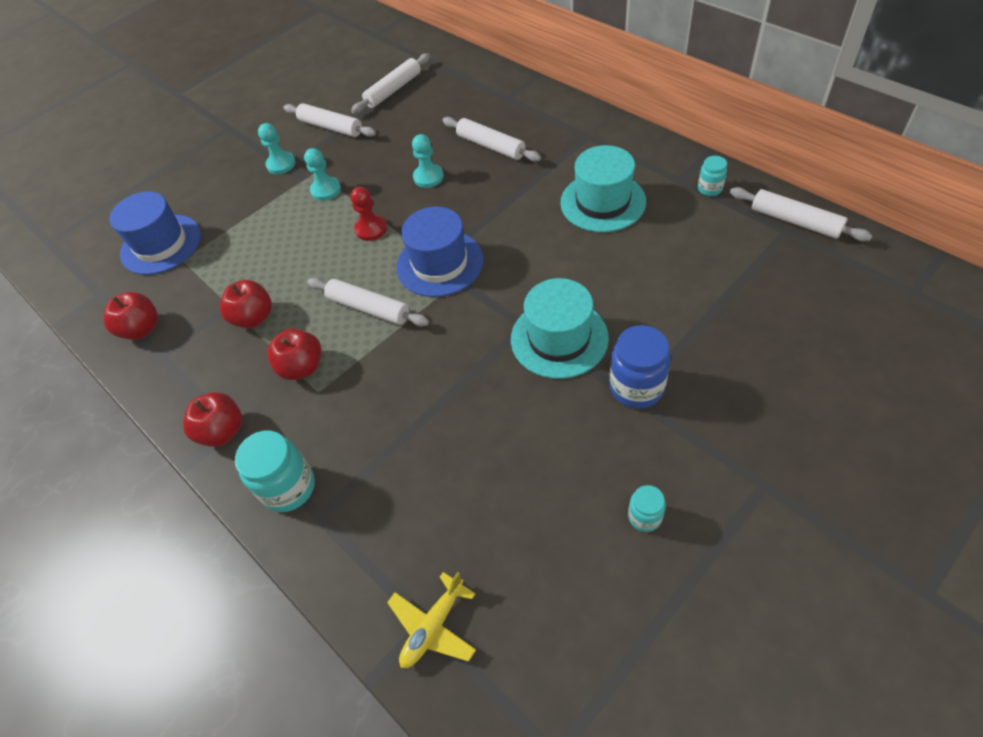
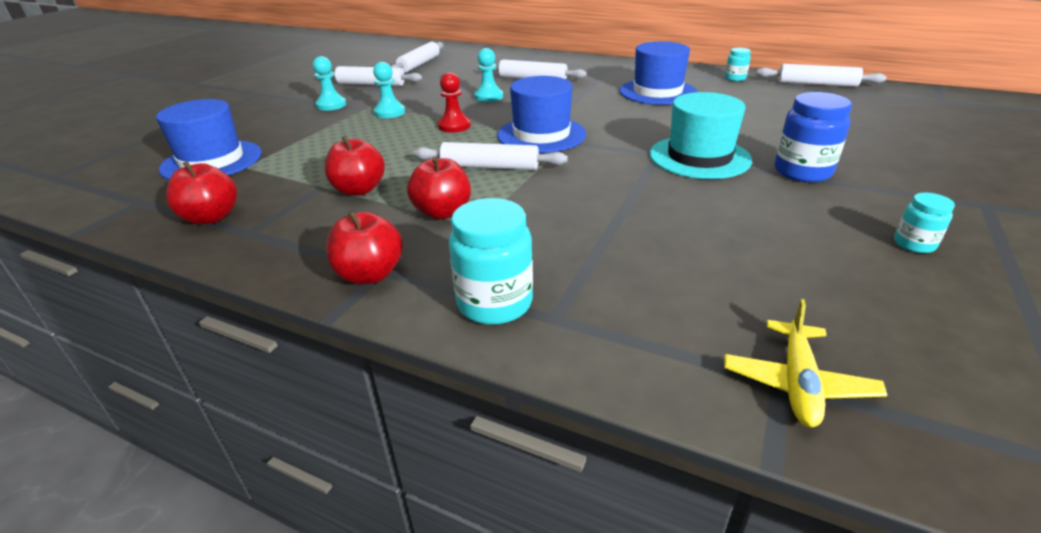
camera: 25 degrees left, 20 degrees down
(603, 202) = (657, 92): turquoise hat -> blue hat

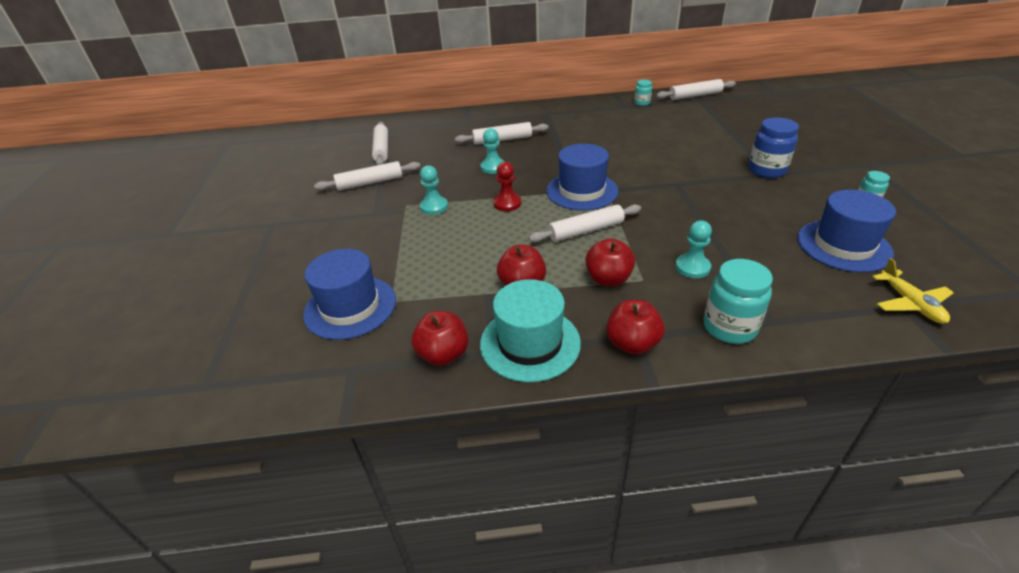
camera: 30 degrees left, 5 degrees up
(331, 105) = (368, 215): turquoise pawn -> turquoise pawn (692, 267)
(657, 92) = (608, 129): blue hat -> blue hat (843, 245)
(699, 157) = (701, 177): turquoise hat -> turquoise hat (530, 343)

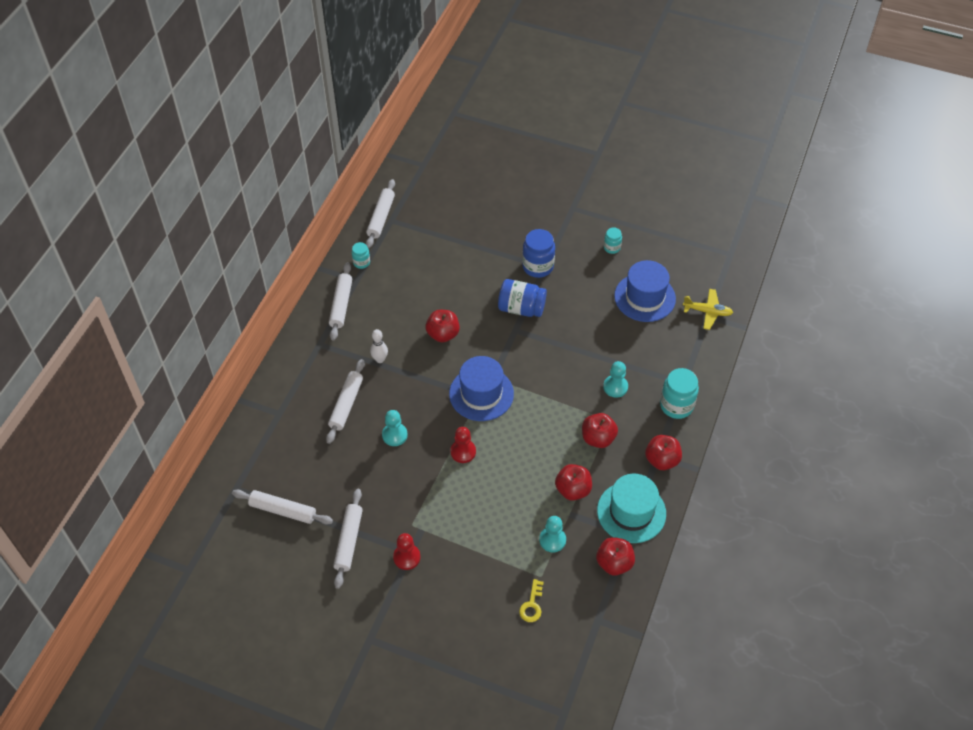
camera: 65 degrees left, 15 degrees up
(350, 307) = (532, 605): blue hat -> yellow key
(369, 214) = (406, 557): none -> red pawn
(434, 207) = (430, 505): turquoise pawn -> turquoise pawn (552, 540)
(561, 138) = (380, 359): none -> white bowling pin
(586, 230) = (536, 421): white rolling pin -> white rolling pin (341, 305)
(621, 153) = (443, 334): none -> red apple
(705, 178) = (521, 308): none -> blue jar

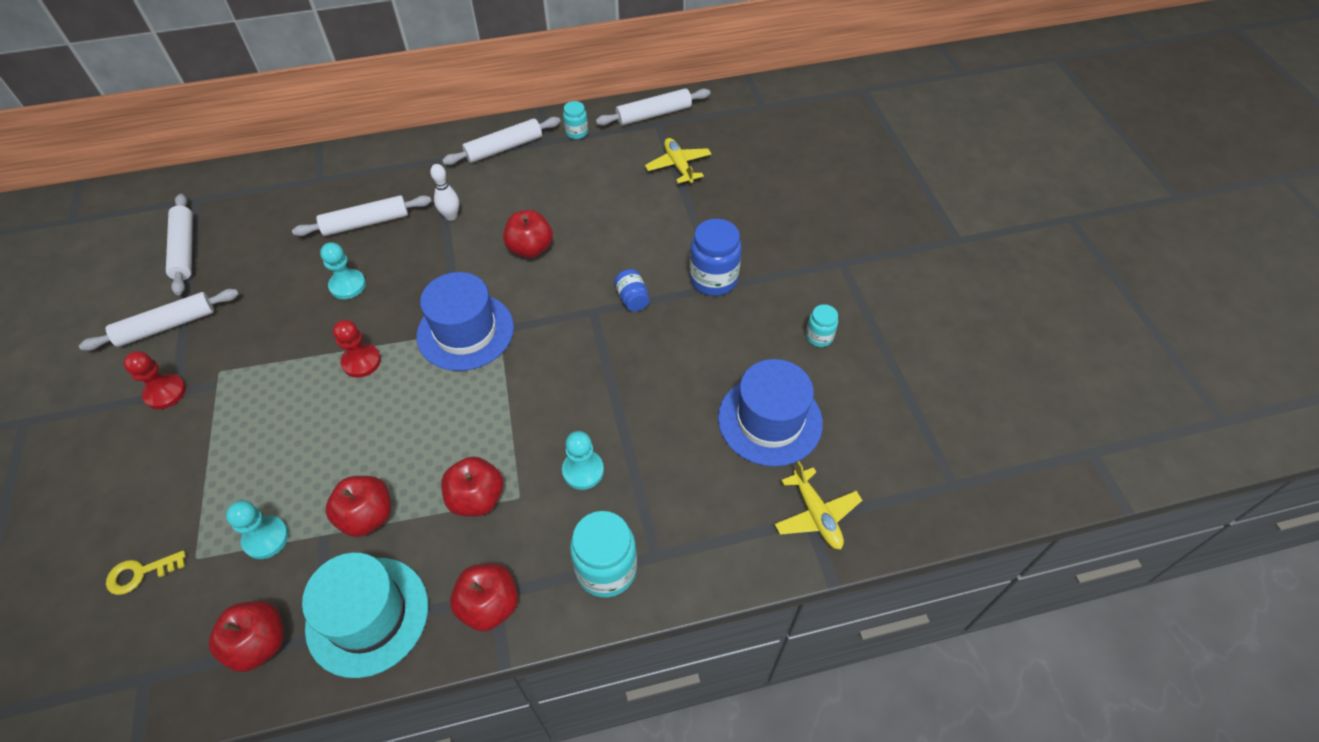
camera: 55 degrees right, 0 degrees up
(437, 231) = (678, 166): none -> yellow plane
(521, 308) = (632, 299): blue jar -> blue jar, size x0.55

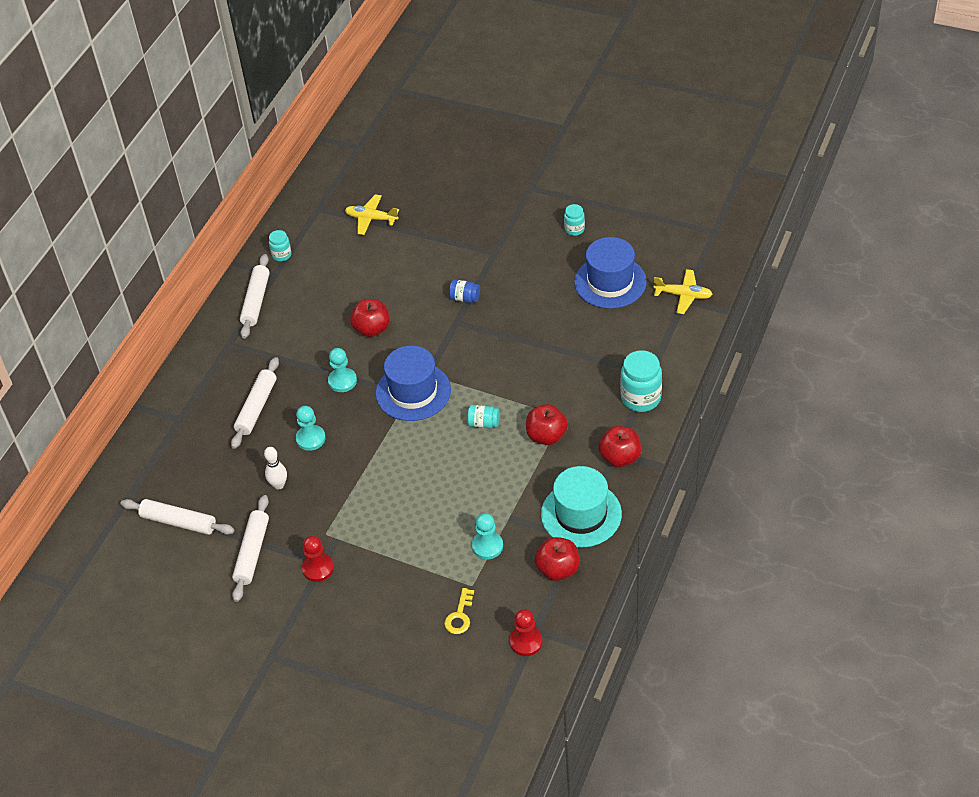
camera: 50 degrees left, 5 degrees down
(361, 361) = (388, 454): red pawn -> red pawn (526, 642)
(367, 516) = (514, 492): red apple -> none
(451, 216) = (298, 358): white bowling pin -> white bowling pin (279, 485)
(458, 422) = (483, 423): none -> turquoise jar
(583, 471) = (570, 380): turquoise pawn -> turquoise pawn (342, 381)
(654, 114) = (307, 206): white rolling pin -> none
(713, 279) = (486, 252): blue jar -> none

